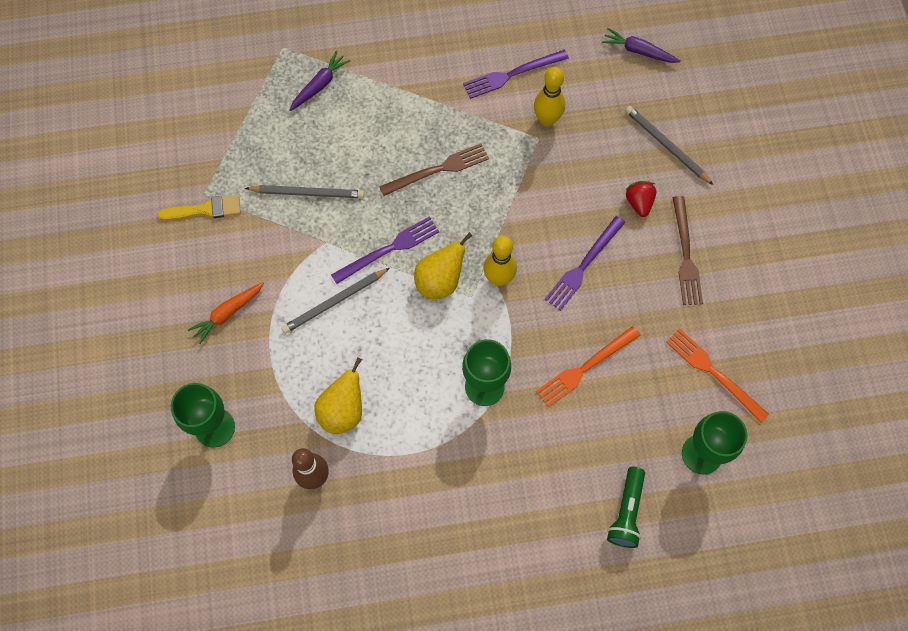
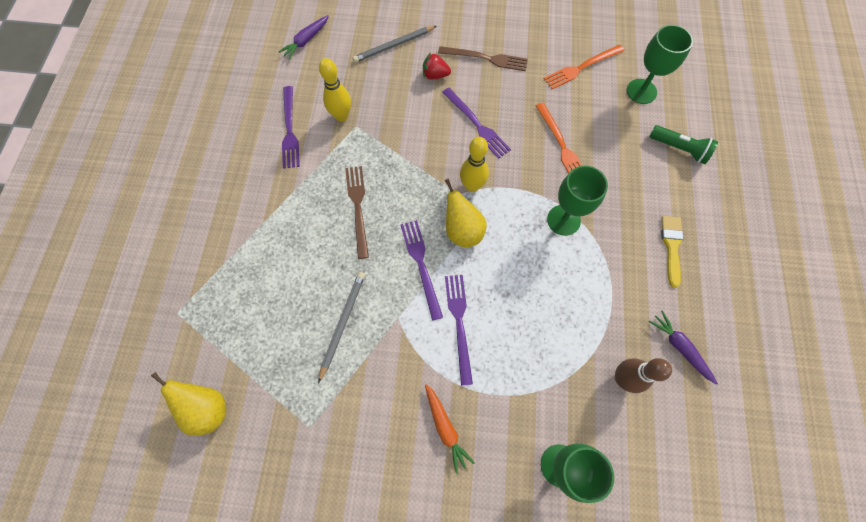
camera: 75 degrees left, 0 degrees up
(205, 209) = (327, 429): yellow brush -> yellow brush (671, 246)
(320, 85) = (233, 287): purple carrot -> purple carrot (680, 347)
(334, 302) = (459, 323): grey pencil -> purple fork
(343, 411) = (564, 339): yellow pear -> yellow pear (208, 408)

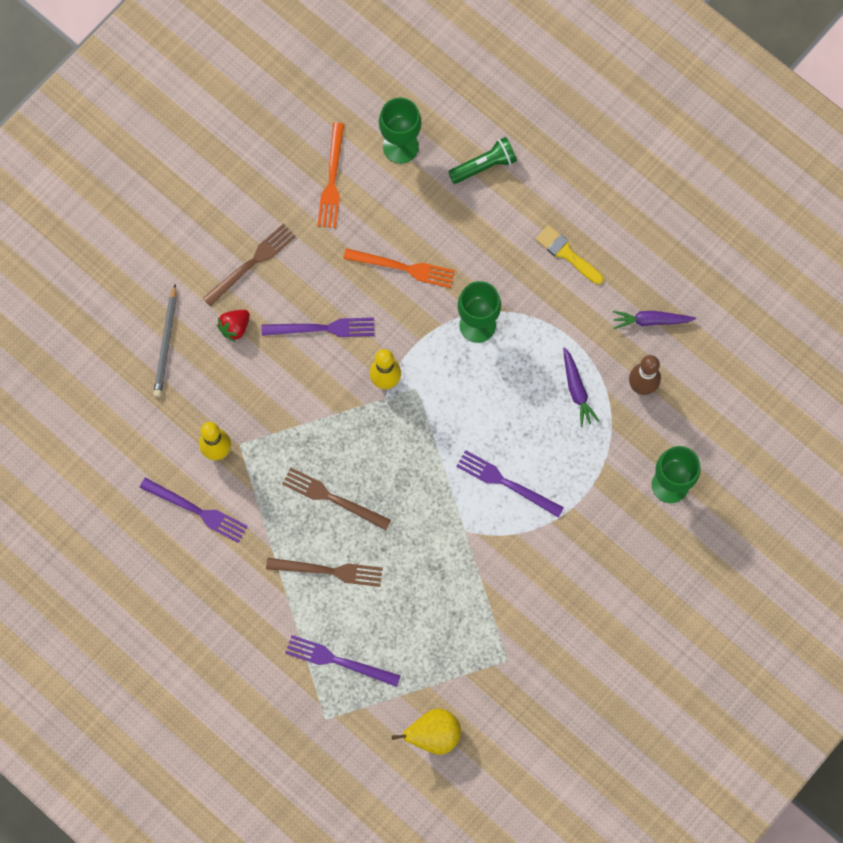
camera: 55 degrees left, 5 degrees up
(300, 240) = (329, 571): none -> brown fork
(306, 41) = (91, 428): purple carrot -> purple carrot (577, 390)
(342, 323) = (437, 581): grey pencil -> none
(421, 265) = (431, 479): purple fork -> purple fork (338, 661)
(445, 428) = (582, 553): orange carrot -> none
(462, 231) = (424, 421): yellow pear -> none

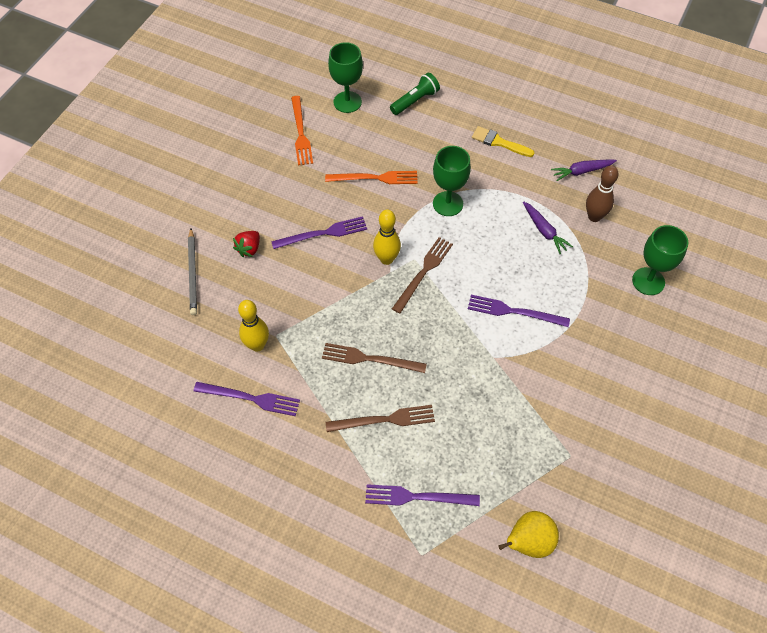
camera: 15 degrees left, 15 degrees down
(252, 263) = (252, 201): brown fork -> brown fork (423, 272)

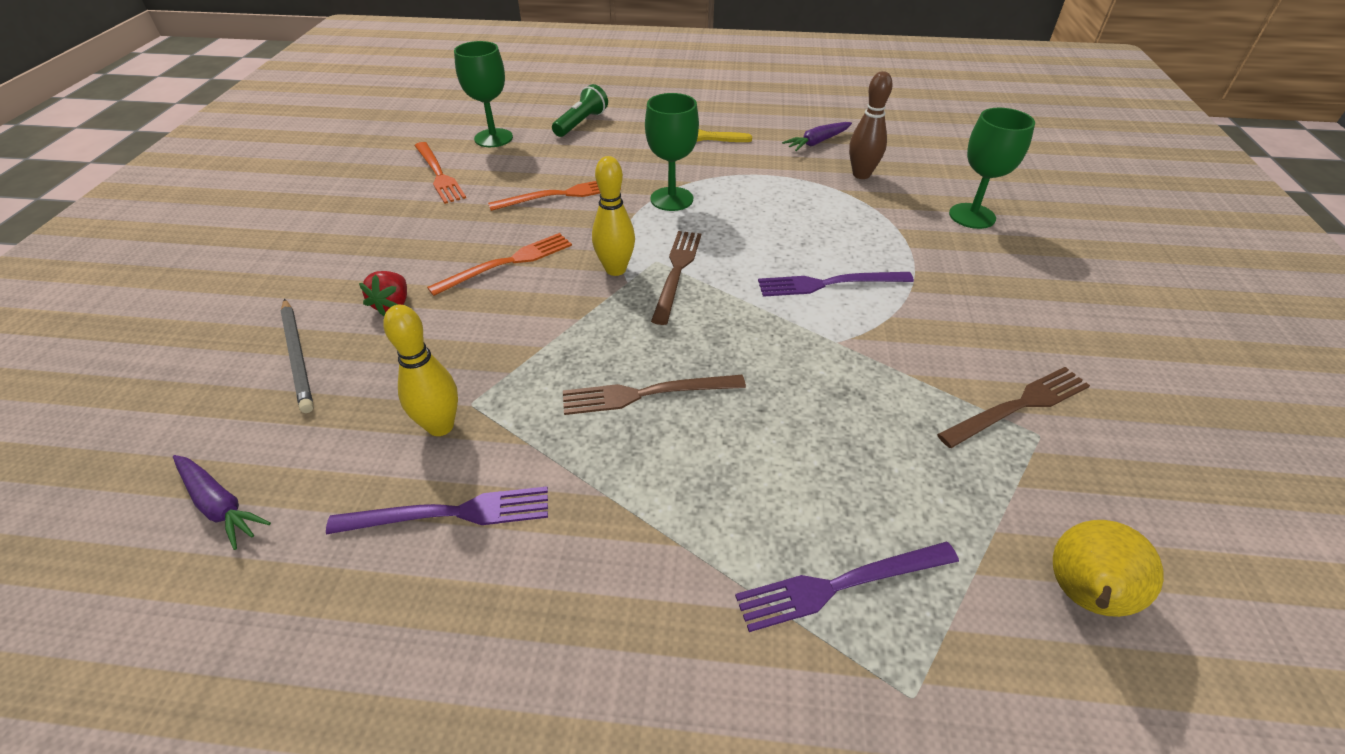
camera: 20 degrees left, 15 degrees down
(323, 233) = (507, 263): purple fork -> orange fork
(384, 420) = (714, 474): brown fork -> brown fork (1018, 406)
(544, 231) = (811, 198): purple carrot -> purple carrot (220, 505)

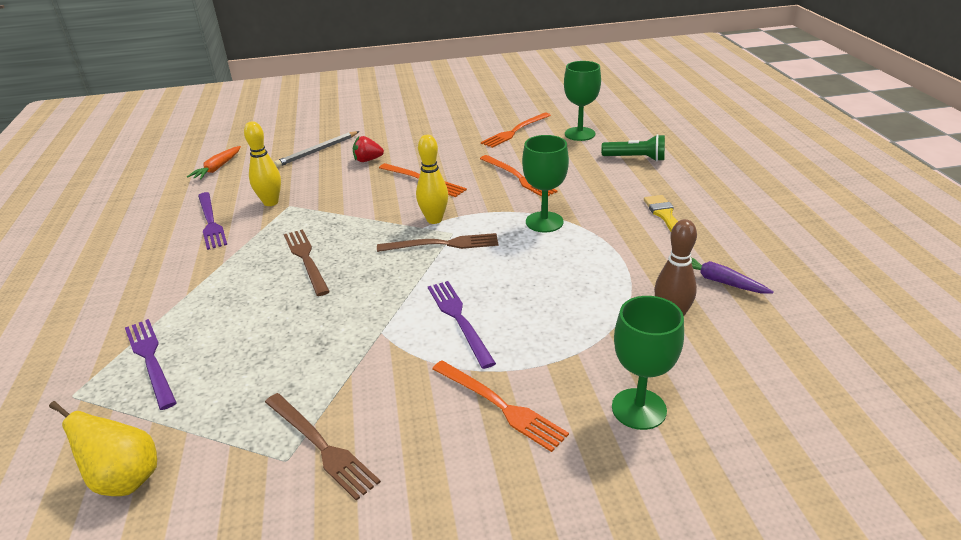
camera: 75 degrees right, 10 degrees down
(220, 505) = (217, 168): purple carrot -> orange carrot
(964, 282) = (500, 406): none -> orange fork

